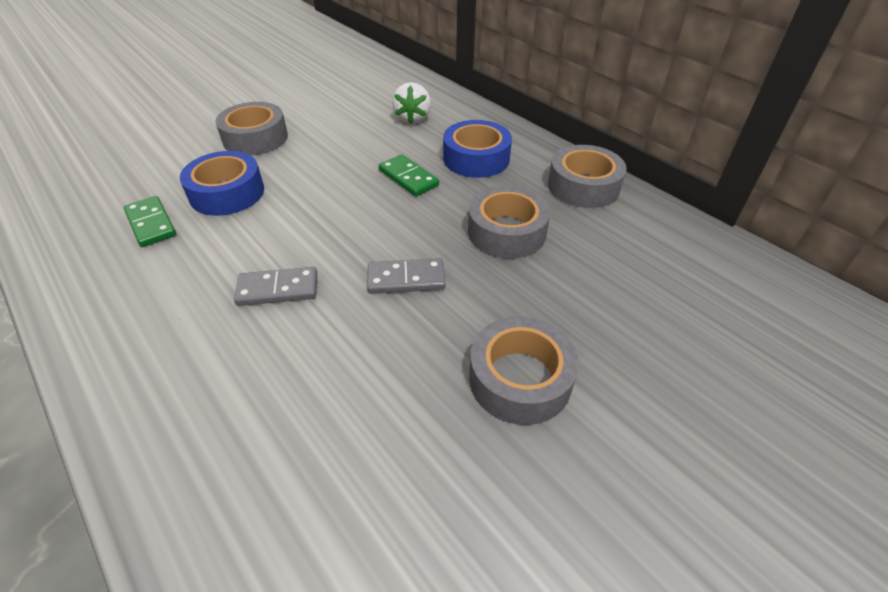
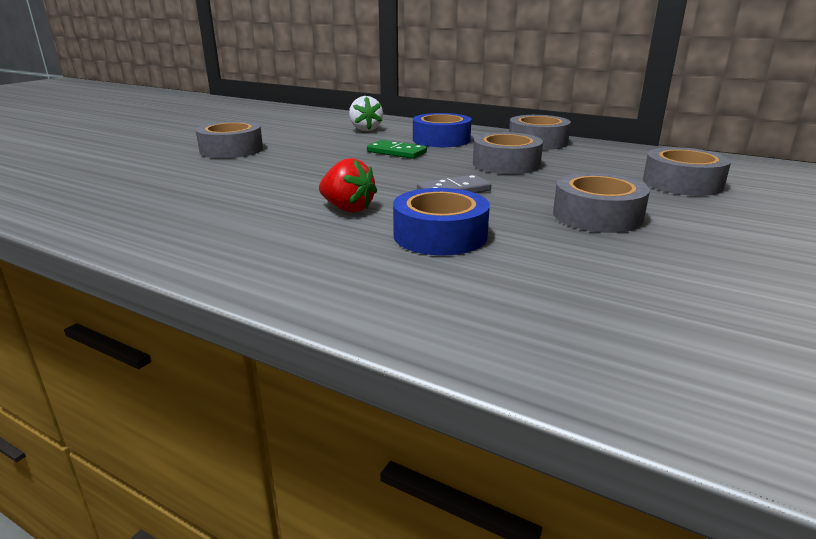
camera: 20 degrees left, 20 degrees down
(151, 224) = (178, 196): green domino -> none
(227, 193) = (237, 175): blue tape -> blue tape (440, 235)
(278, 289) = (348, 209): grey domino -> red strawberry
(686, 331) = (682, 183): none -> grey tape

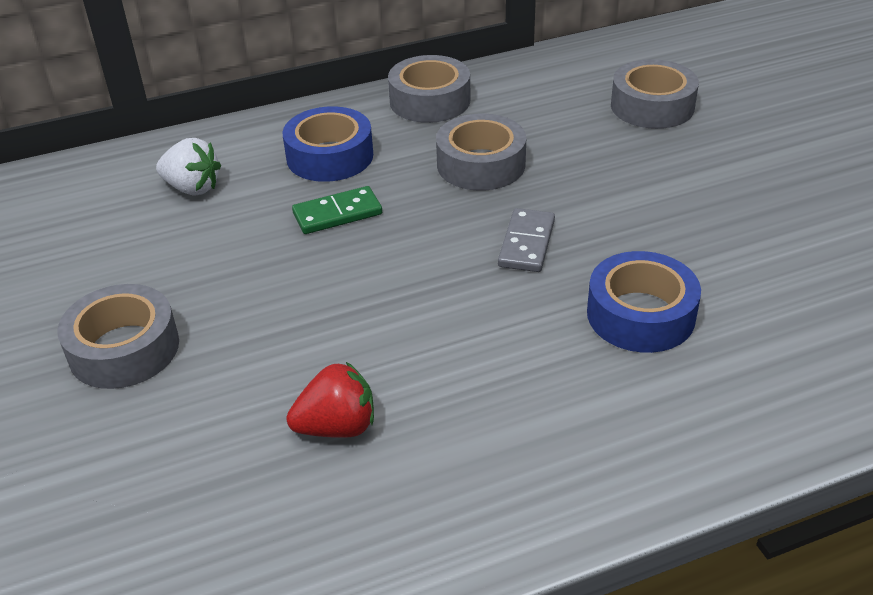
camera: 50 degrees left, 15 degrees up
(348, 209) = (504, 342): red strawberry -> red strawberry (337, 427)
(597, 215) = (681, 200): grey tape -> none

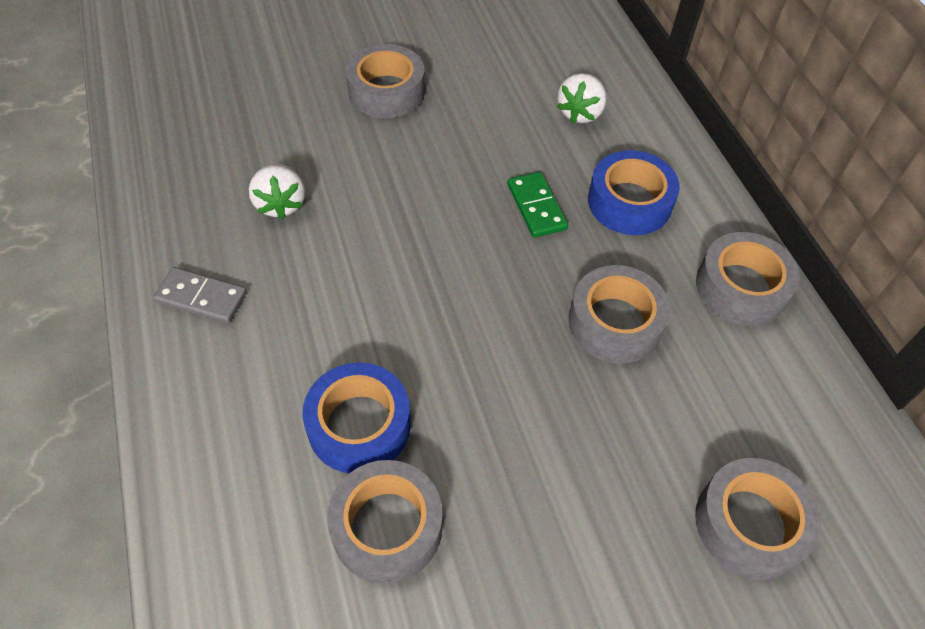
camera: 90 degrees right, 15 degrees up
(337, 427) = (280, 204): red strawberry -> white strawberry
(526, 243) = (478, 346): grey domino -> grey domino (202, 297)
(737, 285) = (387, 527): none -> grey tape

